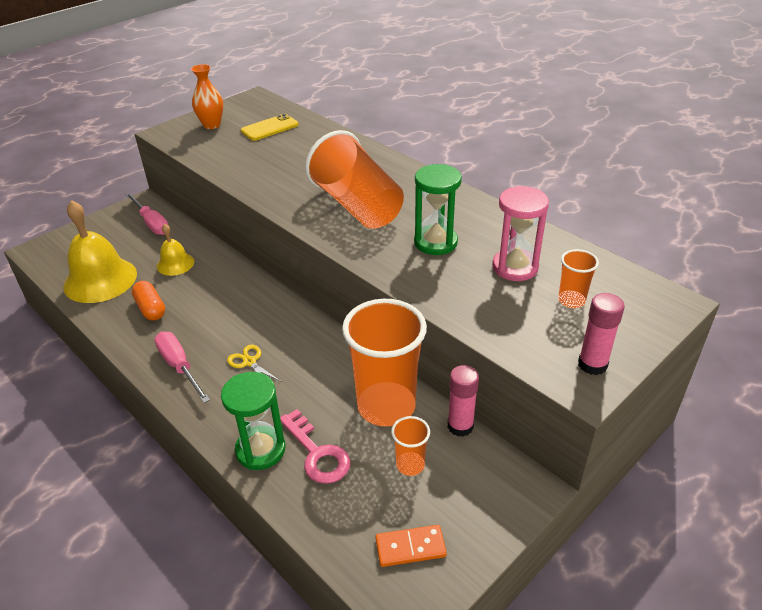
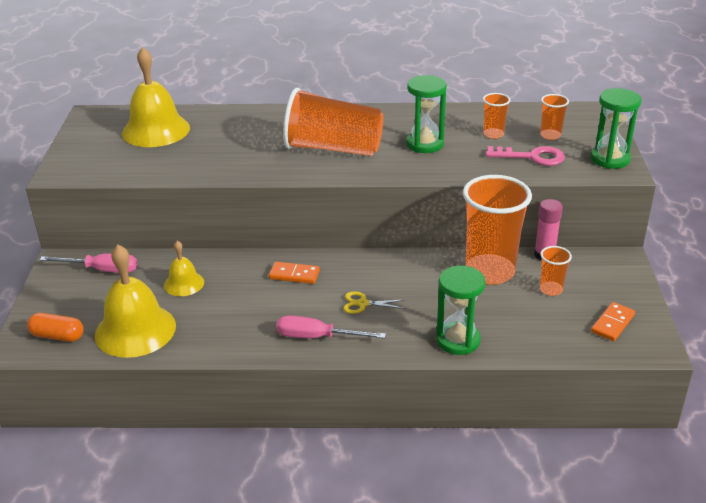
camera: 45 degrees left, 5 degrees down
(150, 308) = (222, 321): orange capsule -> orange capsule (57, 336)
(211, 125) = (95, 150): orange vase -> none
(246, 304) = (294, 275): none -> orange domino
(270, 128) = (156, 130): yellow phone -> yellow bell
(317, 453) = (493, 319): pink key -> pink key (531, 157)
(515, 267) = (493, 134): pink hourglass -> orange cup
(592, 364) = (610, 159): pink glue stick -> green hourglass

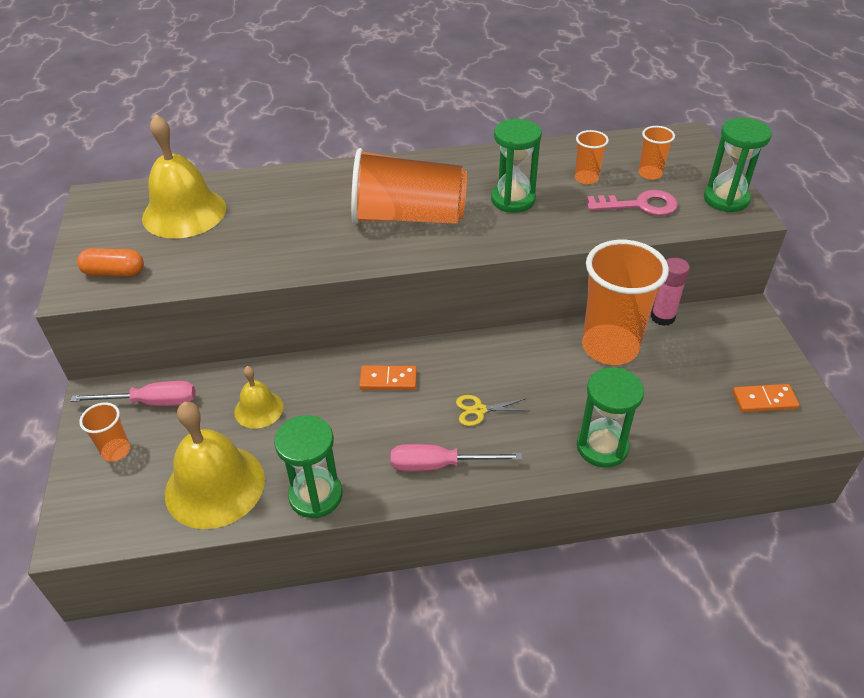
camera: 10 degrees left, 10 degrees up
(57, 336) = (117, 509): orange capsule -> orange capsule (114, 273)
(212, 346) = (315, 495): none -> green hourglass
(551, 289) = (684, 363): orange cup -> orange cup (116, 451)
(612, 323) = (764, 400): orange domino -> orange domino turned 60 degrees clockwise

